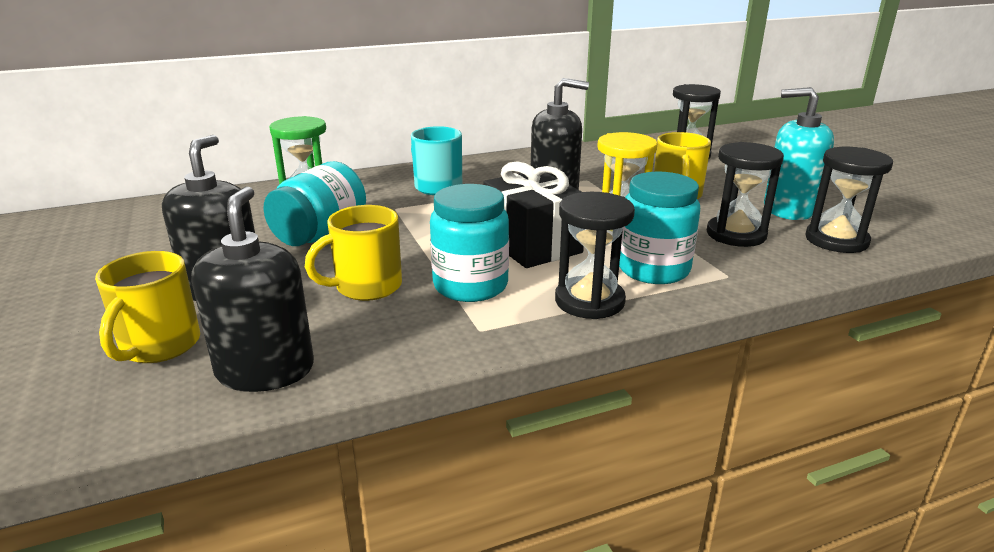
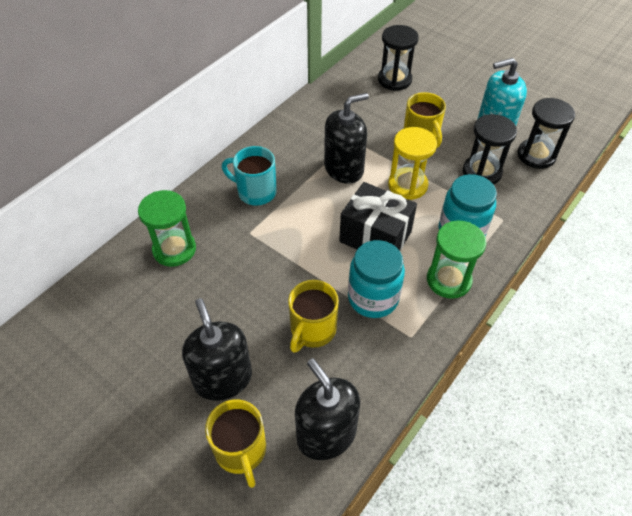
camera: 30 degrees left, 25 degrees up
(320, 233) = (226, 287): turquoise jar -> none
(589, 301) = (448, 280): black hourglass -> green hourglass

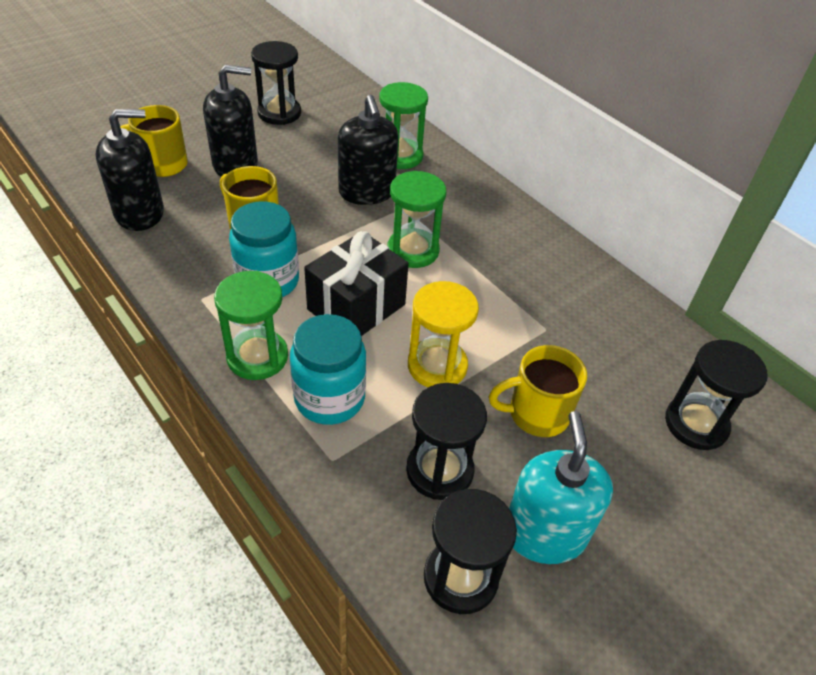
camera: 100 degrees right, 5 degrees down
(115, 371) = (279, 113): none -> black hourglass
(255, 192) = (466, 222): turquoise mug -> none
(301, 217) = (413, 250): none -> green hourglass
(344, 169) = (487, 307): black soap dispenser -> black soap dispenser (367, 192)

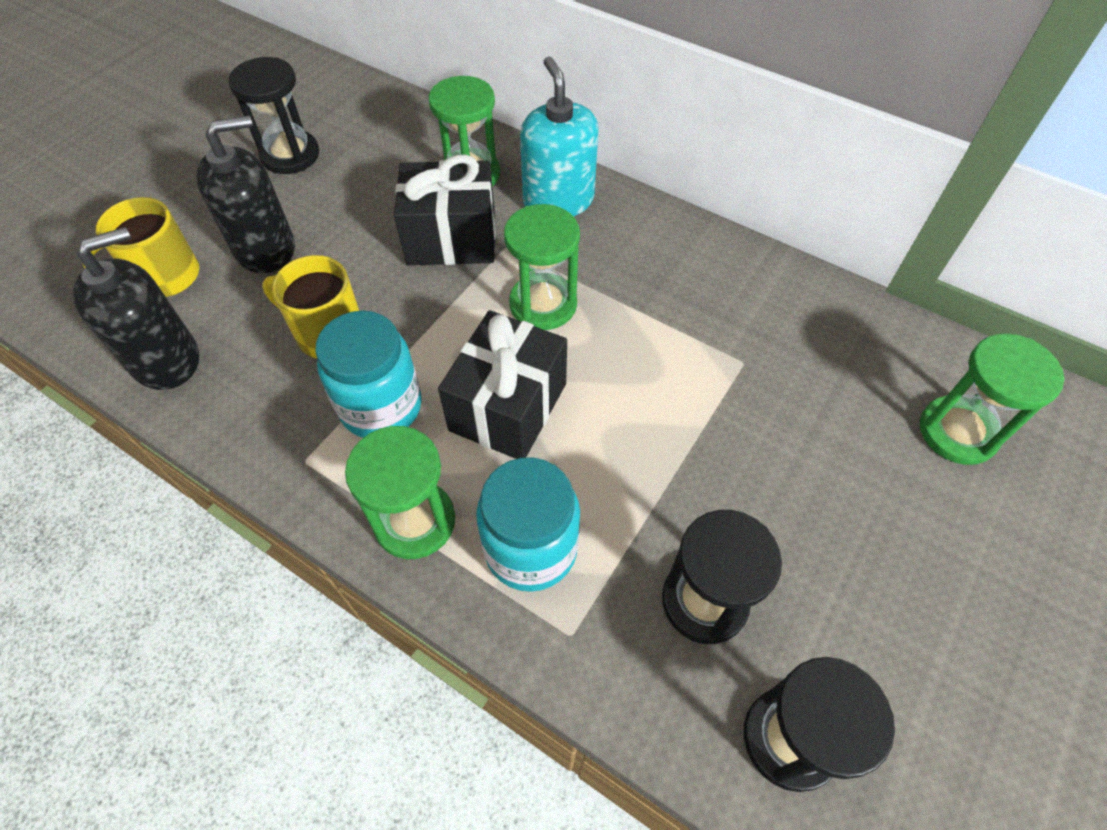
camera: 15 degrees left, 10 degrees up
(367, 192) = (451, 238): black soap dispenser -> black gift
(437, 366) = (640, 457): yellow hourglass -> none
(536, 414) = (781, 482): yellow mug -> none
(544, 533) = (858, 640): turquoise soap dispenser -> turquoise soap dispenser (558, 200)
(696, 424) = (957, 432): black hourglass -> green hourglass

